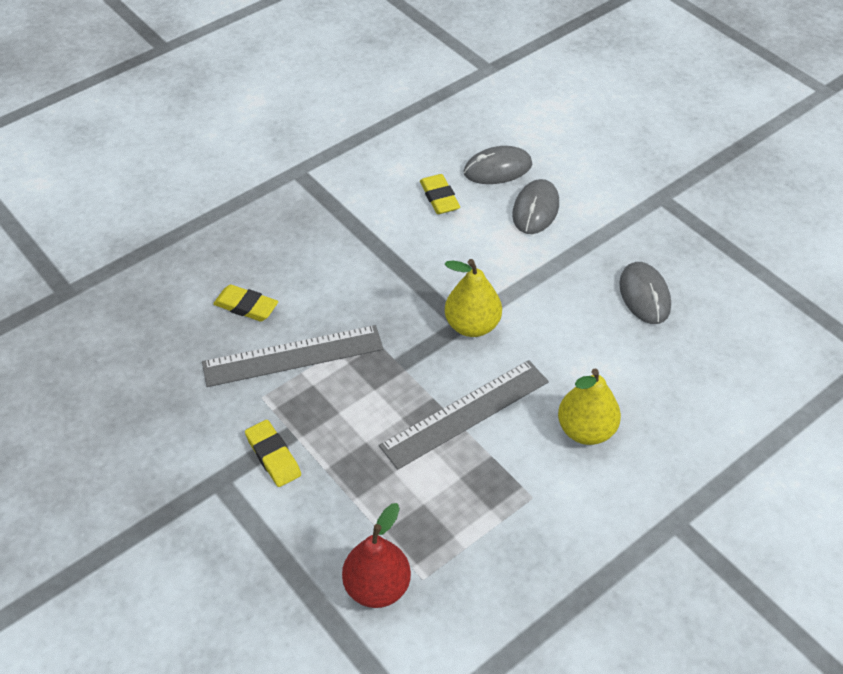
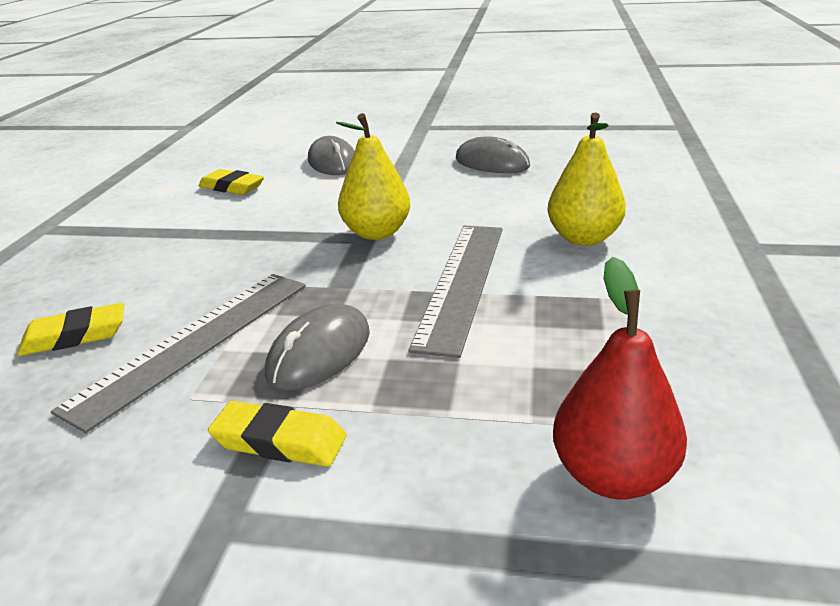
camera: 40 degrees left, 20 degrees down
(497, 169) = (267, 158): grey mouse -> grey mouse (319, 353)

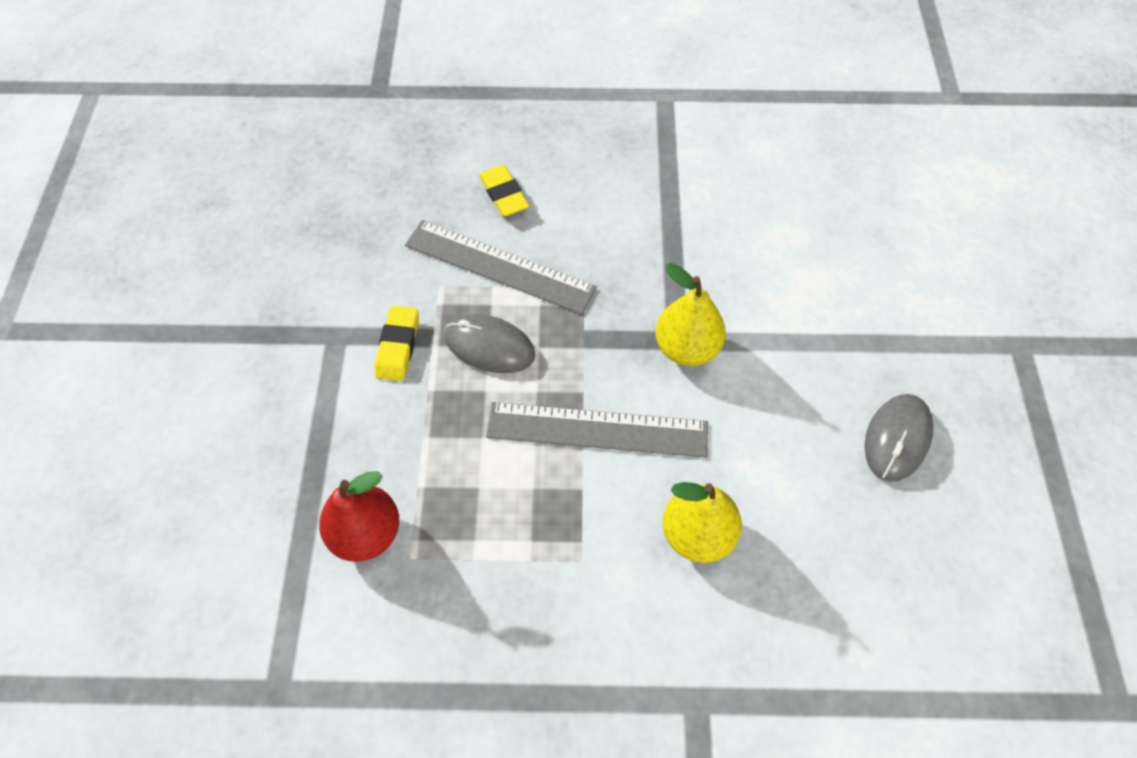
camera: 80 degrees right, 30 degrees up
(232, 187) = (776, 200): yellow eraser -> none
(333, 162) = (864, 272): grey mouse -> none

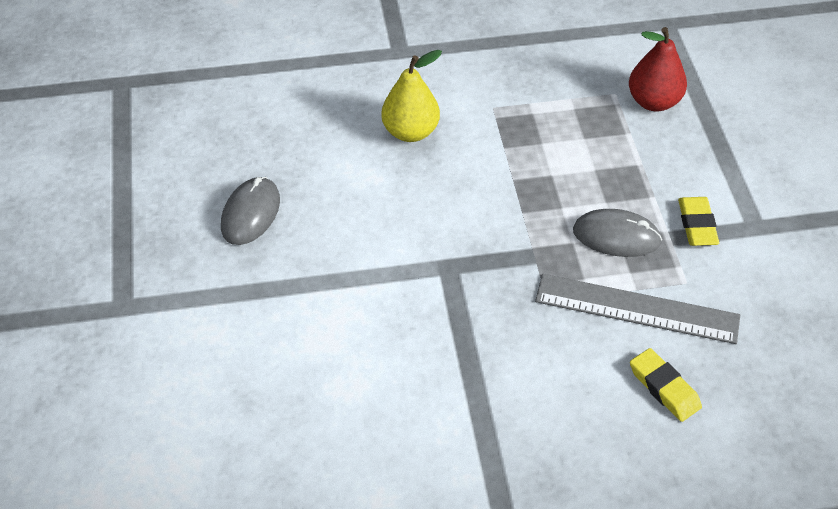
camera: 170 degrees right, 10 degrees down
(597, 430) = (502, 186): grey ruler -> none
(686, 348) = (438, 259): yellow pear -> none

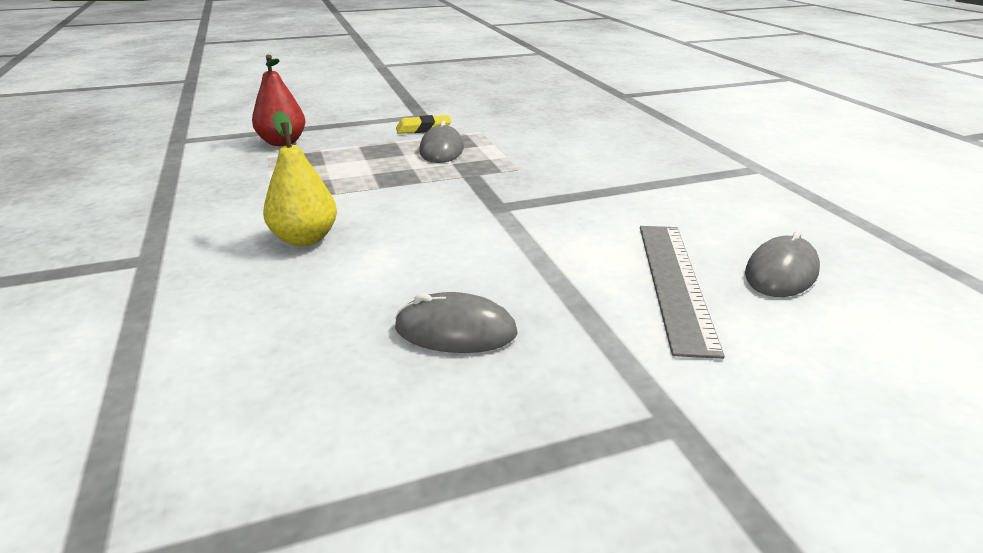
camera: 100 degrees left, 20 degrees down
(261, 452) = (781, 272): none -> grey mouse
(637, 308) = (512, 143): grey ruler -> grey ruler (674, 283)
(664, 388) = (578, 135): yellow eraser -> none

